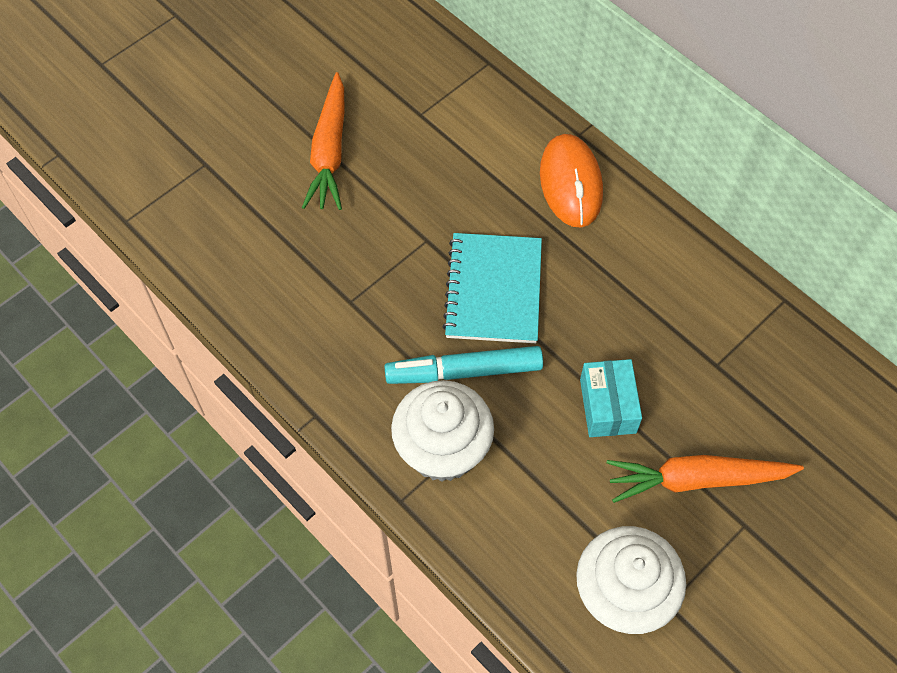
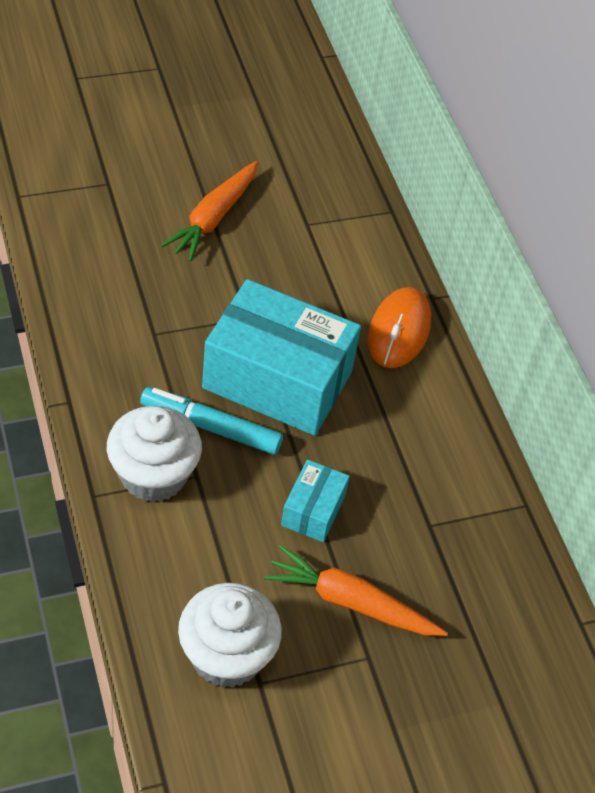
camera: 20 degrees right, 10 degrees down
(493, 290) = (277, 380): turquoise notebook -> turquoise box

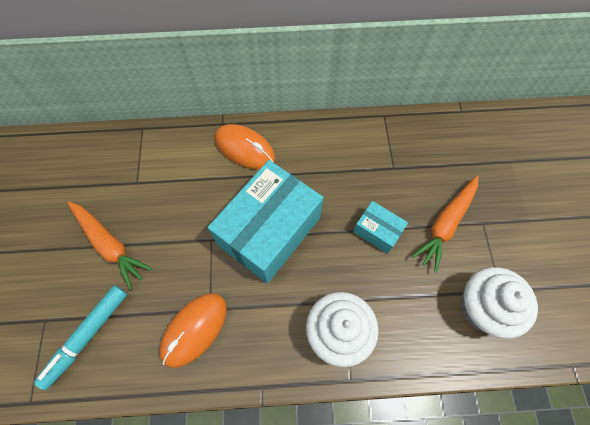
camera: 70 degrees left, 15 degrees up
(125, 323) = (194, 329): none -> orange mouse
(211, 427) = (302, 284): turquoise marker -> turquoise marker (87, 336)

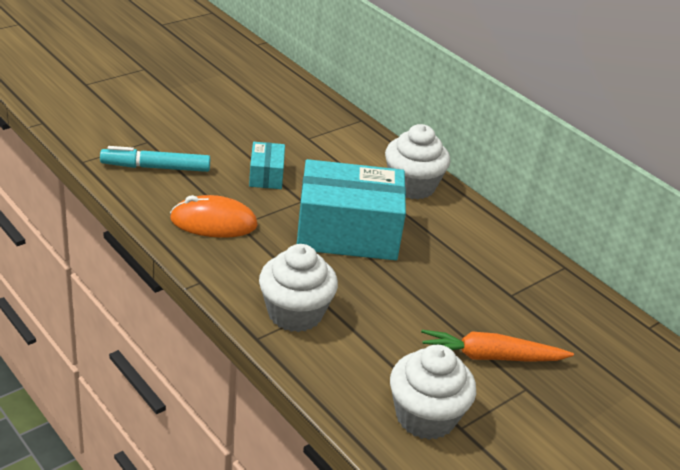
camera: 50 degrees right, 30 degrees down
(110, 245) = (239, 147): orange carrot -> none
(245, 148) = (412, 186): orange mouse -> white cupcake
(377, 231) = (426, 306): turquoise box -> turquoise box (266, 175)

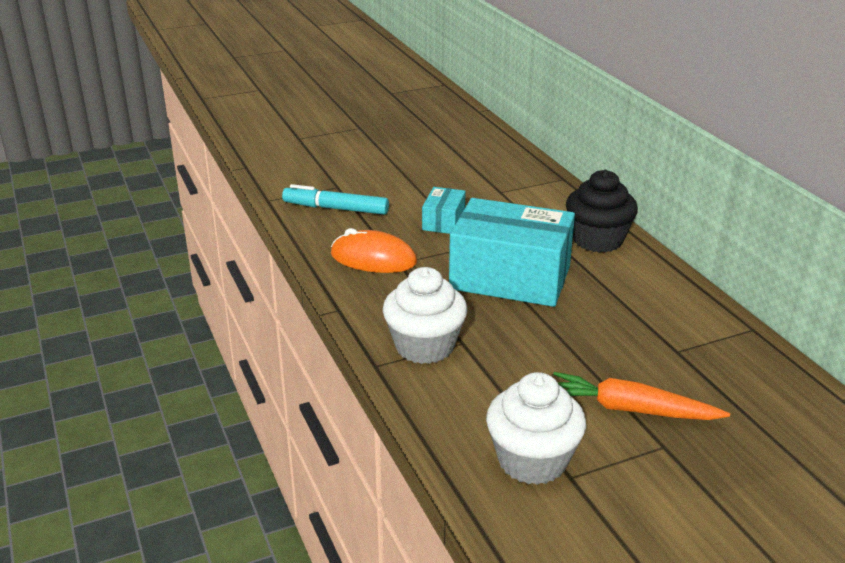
camera: 20 degrees right, 5 degrees down
(412, 186) = (597, 240): white cupcake -> black cupcake

